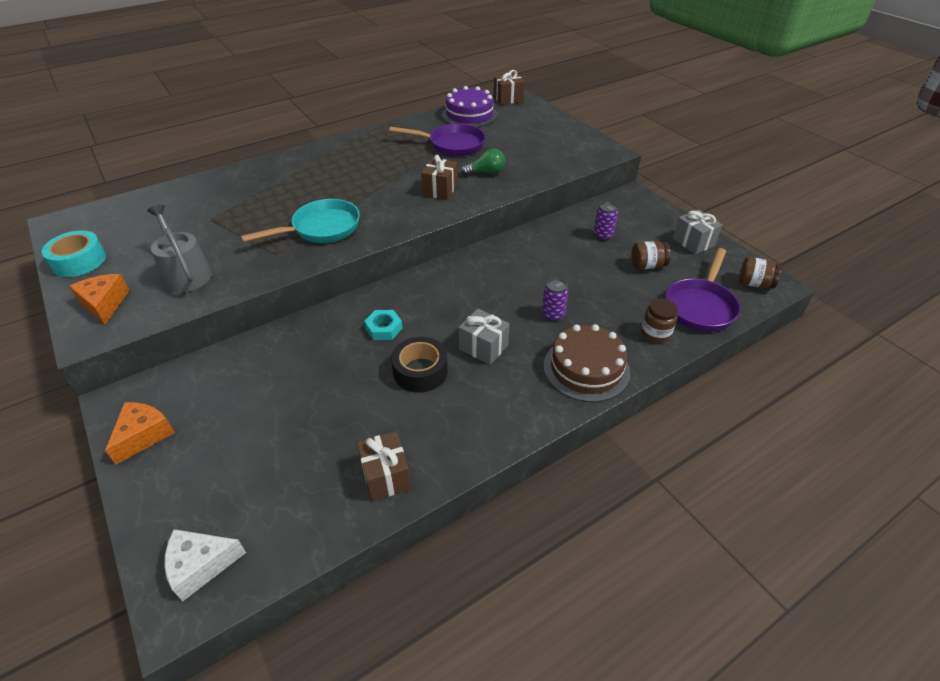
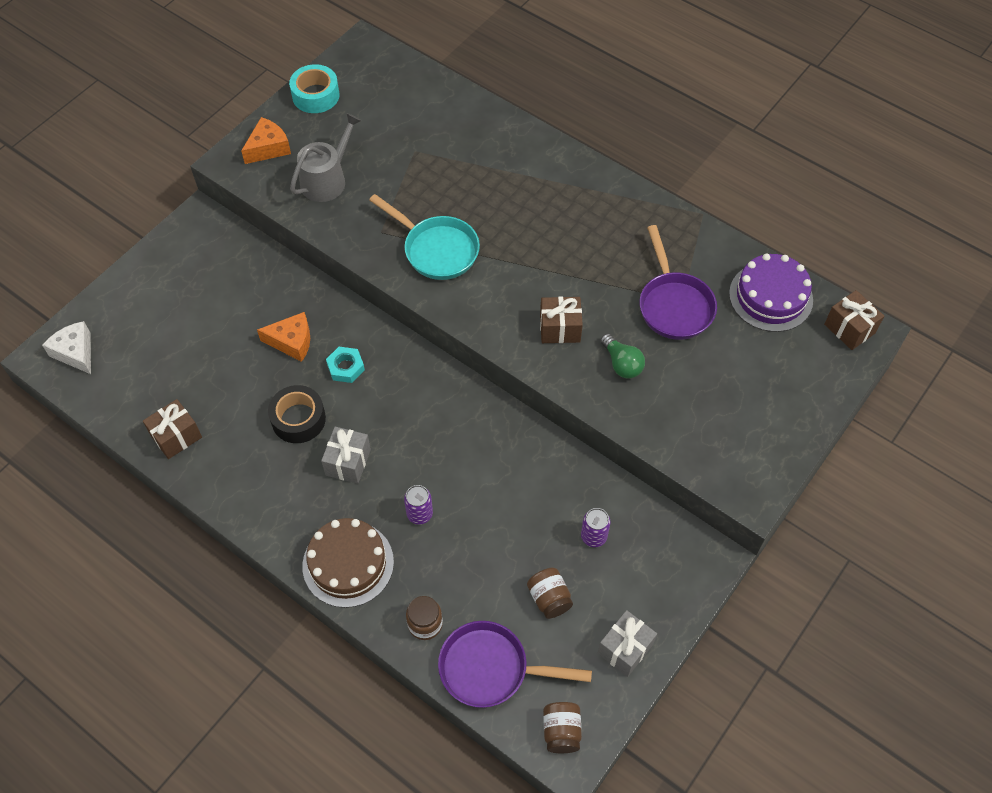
camera: 70 degrees right, 15 degrees up
(143, 435) = (172, 255): orange cheese -> orange cheese (292, 342)

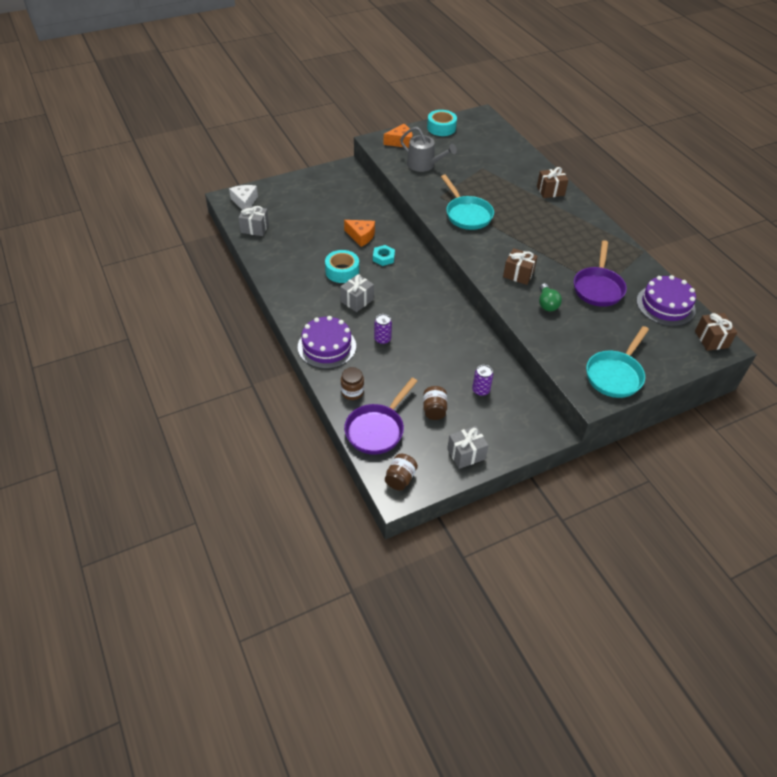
camera: 25 degrees right, 10 degrees down
(121, 397) = (255, 228): none -> grey gift
(176, 436) = (272, 255): brown gift -> brown gift (550, 191)
(298, 419) = (342, 271): black tape -> turquoise tape
(327, 179) = (424, 165): grey watering can -> grey watering can turned 60 degrees clockwise
(348, 564) = (327, 346): brown cake -> purple cake
(491, 669) = (377, 429): purple pan -> purple pan turned 90 degrees counterclockwise
(761, 443) = (615, 375): none -> turquoise pan

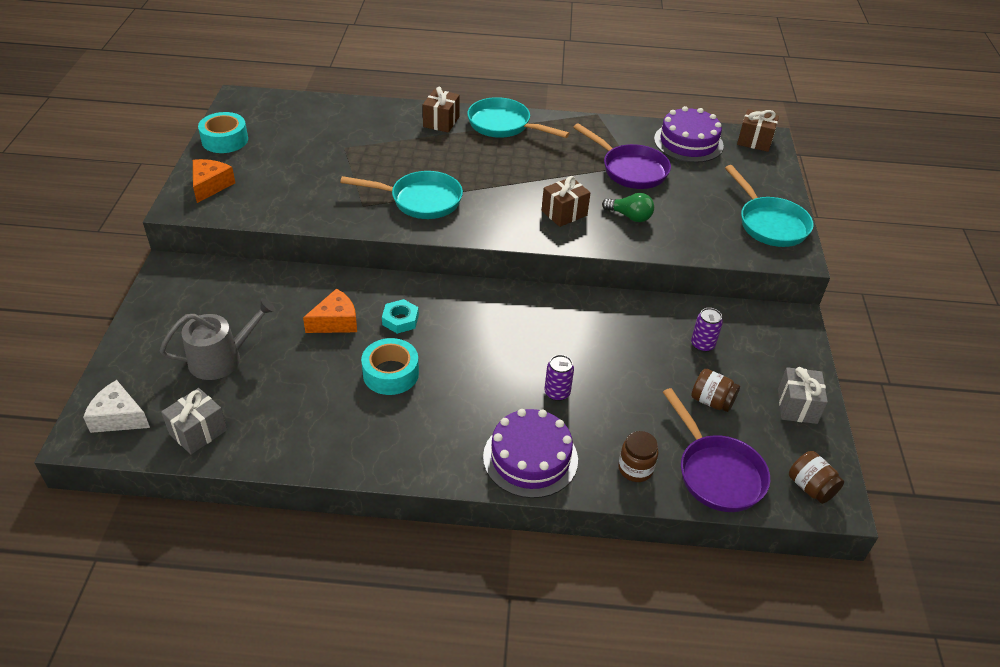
camera: 60 degrees left, 5 degrees down
(357, 300) = (463, 385): grey gift -> none
(424, 165) = (284, 188): grey watering can -> grey watering can (222, 358)
(578, 216) = (503, 125): none -> turquoise pan

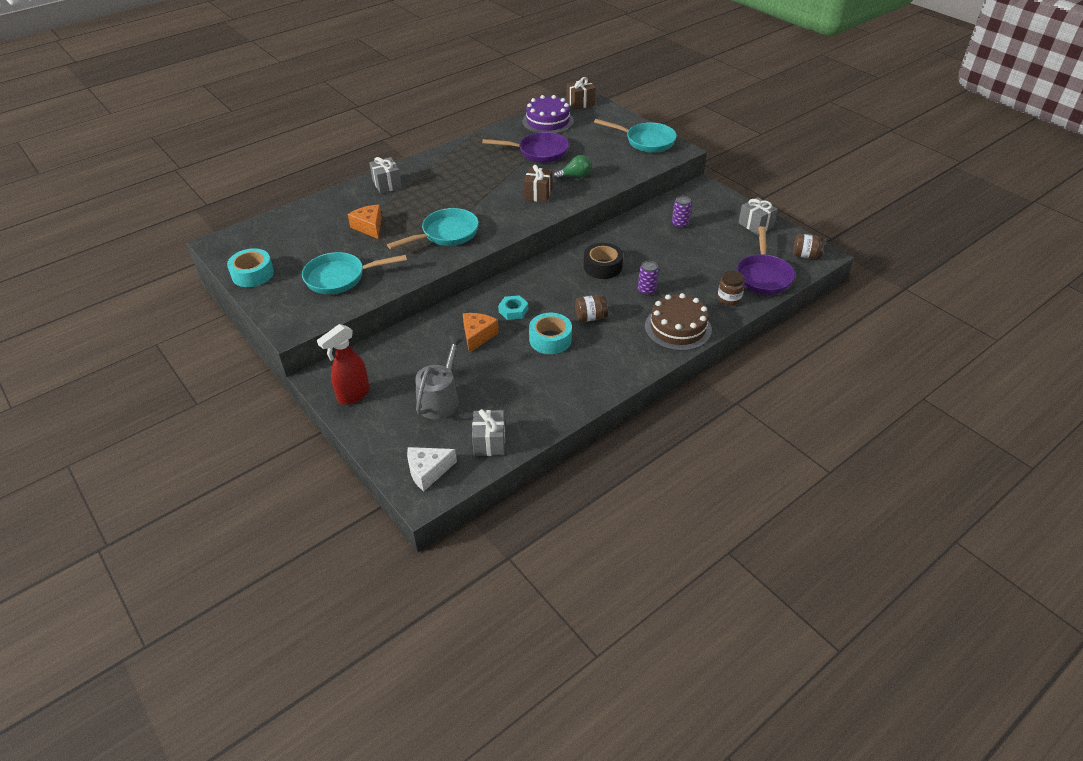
camera: 40 degrees left, 0 degrees up
(169, 302) = (353, 395): none -> red spray bottle
(210, 185) = (291, 305): orange cheese -> orange cheese (369, 227)
(441, 122) = (387, 184): brown gift -> grey gift
(503, 125) = (429, 166): turquoise pan -> turquoise pan (340, 278)
(530, 458) = (678, 328): purple cake -> brown cake
(549, 335) = (602, 267): none -> black tape
(711, 401) = (719, 247): brown jar -> brown jar (590, 317)
(716, 473) = (763, 276): purple pan -> purple pan turned 75 degrees clockwise

